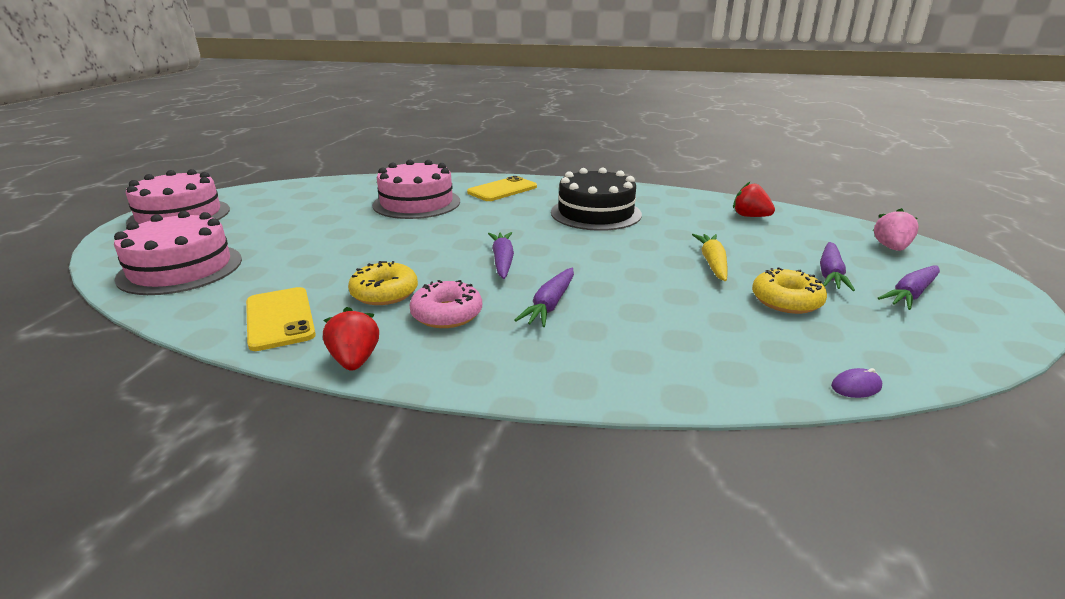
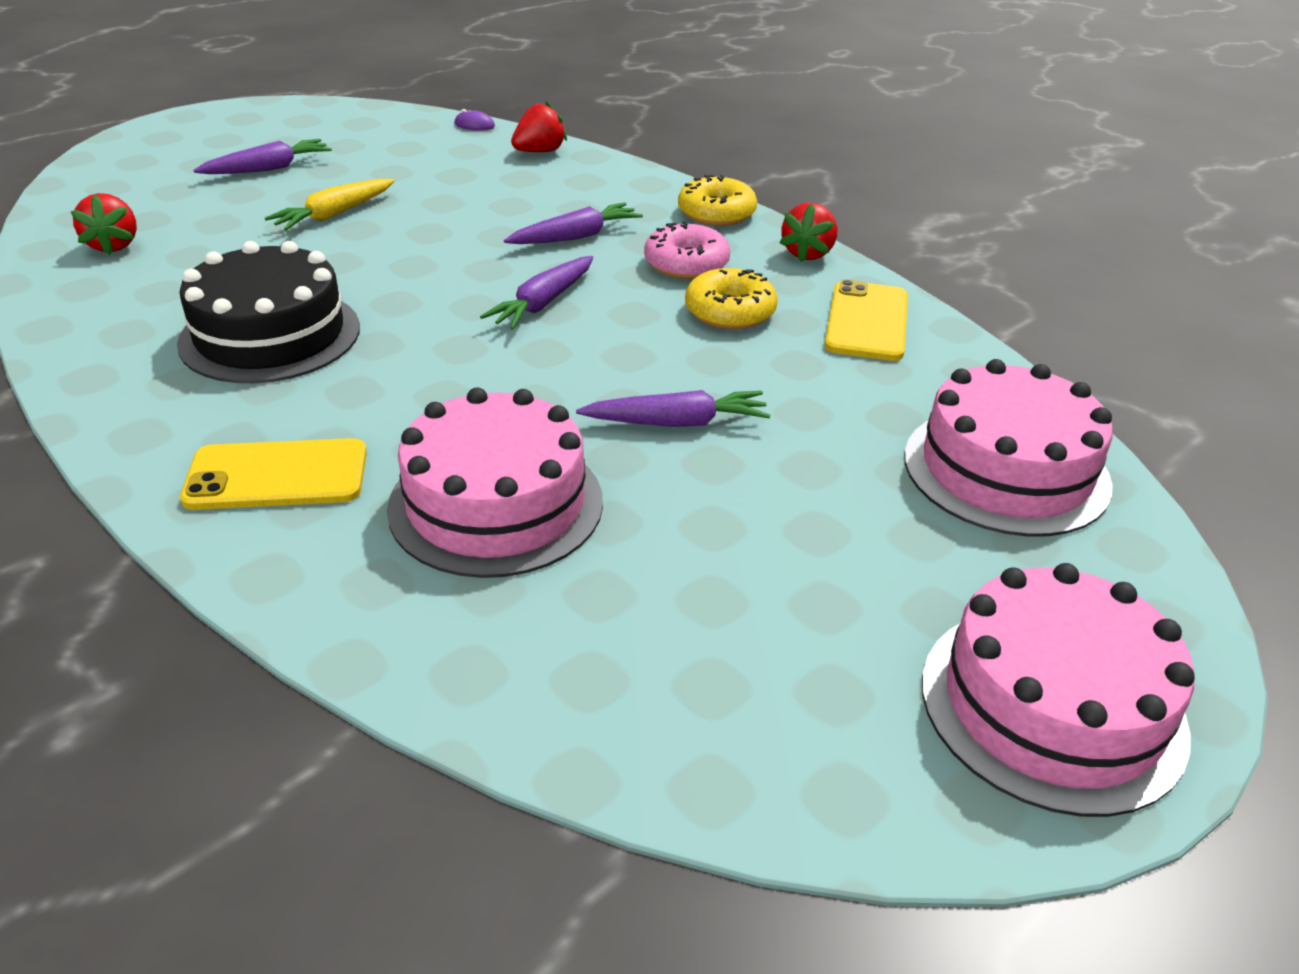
camera: 145 degrees left, 10 degrees up
(731, 378) = (539, 151): none -> red strawberry
(786, 301) = (371, 168): yellow donut -> yellow donut (716, 213)
(891, 248) = (132, 163): pink strawberry -> none
(911, 294) = (267, 138): purple carrot -> purple carrot (677, 422)

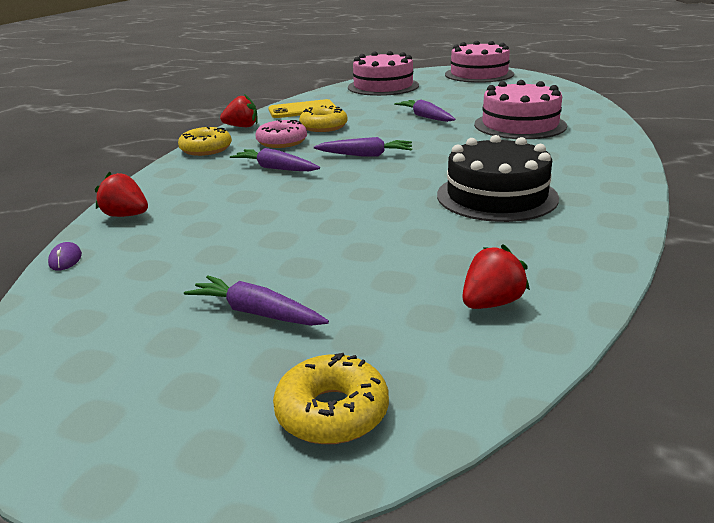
camera: 115 degrees left, 10 degrees down
(127, 167) = (332, 412): none -> yellow donut
(277, 475) = (578, 155): yellow phone -> none
(334, 215) = (324, 242): yellow carrot -> none

